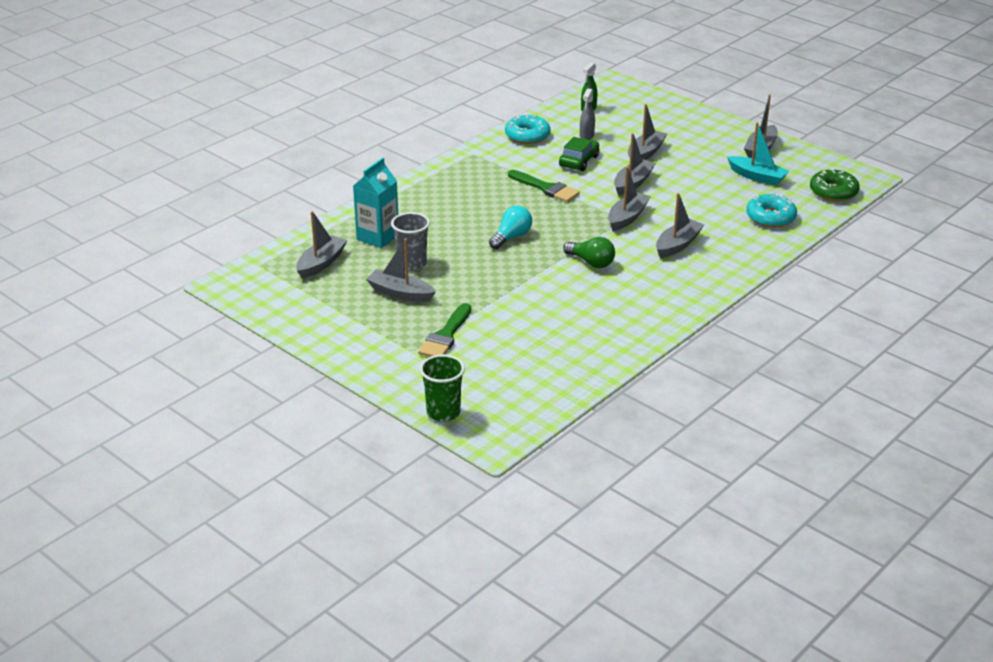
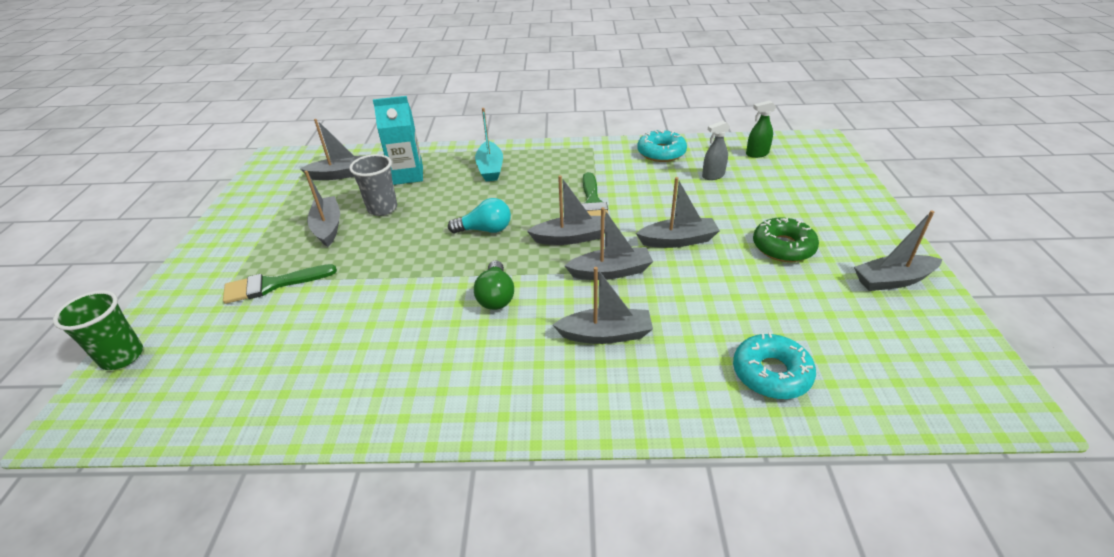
camera: 50 degrees right, 5 degrees up
(579, 161) = (665, 194): green car -> none
(645, 153) = (743, 218): grey boat -> grey boat (571, 238)
(757, 177) = (835, 311): turquoise boat -> turquoise boat (490, 168)
(833, 192) = (921, 395): green donut -> green donut (783, 247)

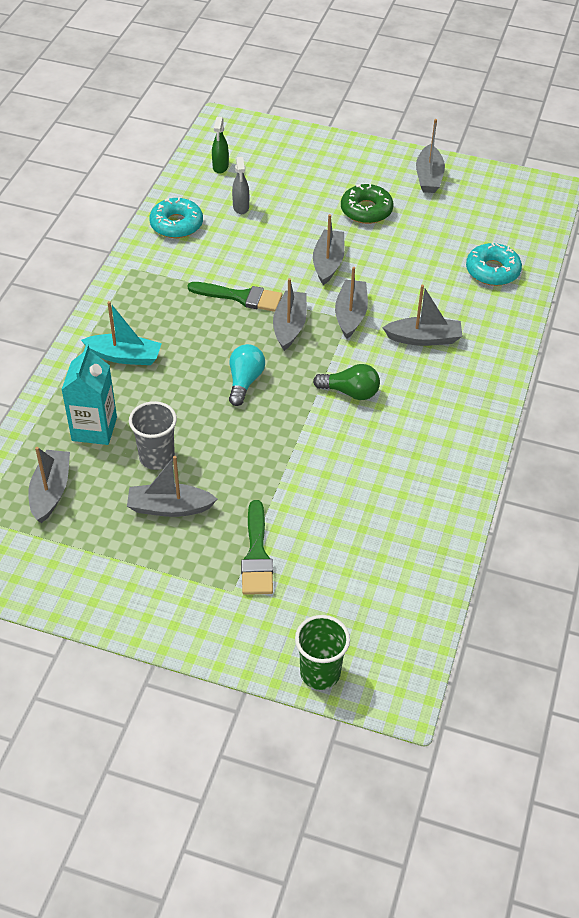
camera: 75 degrees left, 10 degrees up
(605, 334) = (424, 338): grey boat -> grey boat turned 75 degrees clockwise

